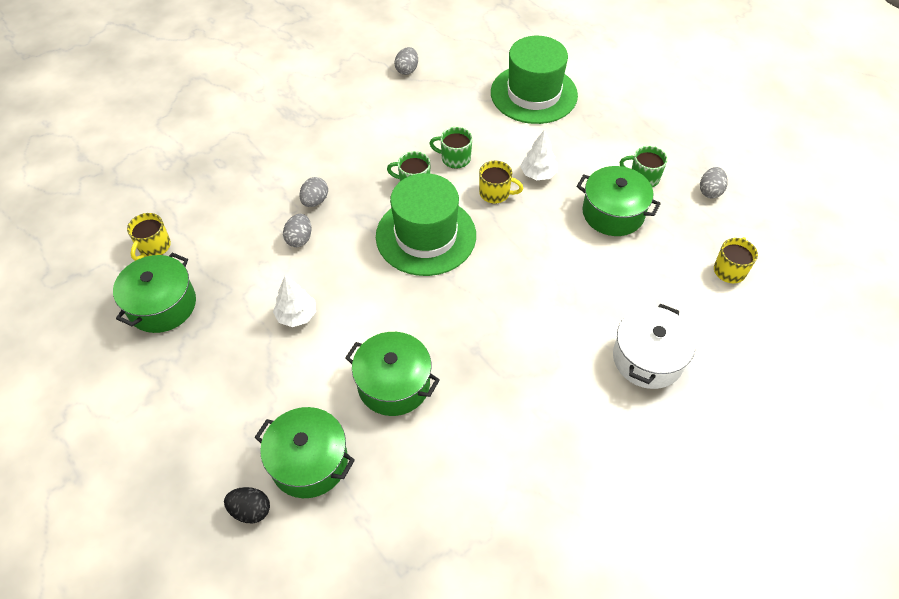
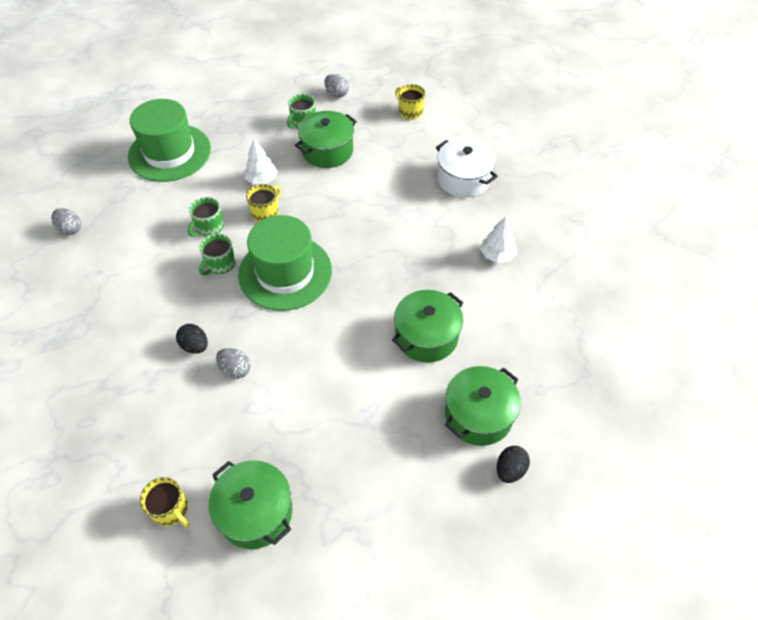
camera: 70 degrees left, 0 degrees up
(297, 315) = (325, 392): white tree -> white tree (497, 255)
(315, 201) = (195, 346): grey egg -> black egg

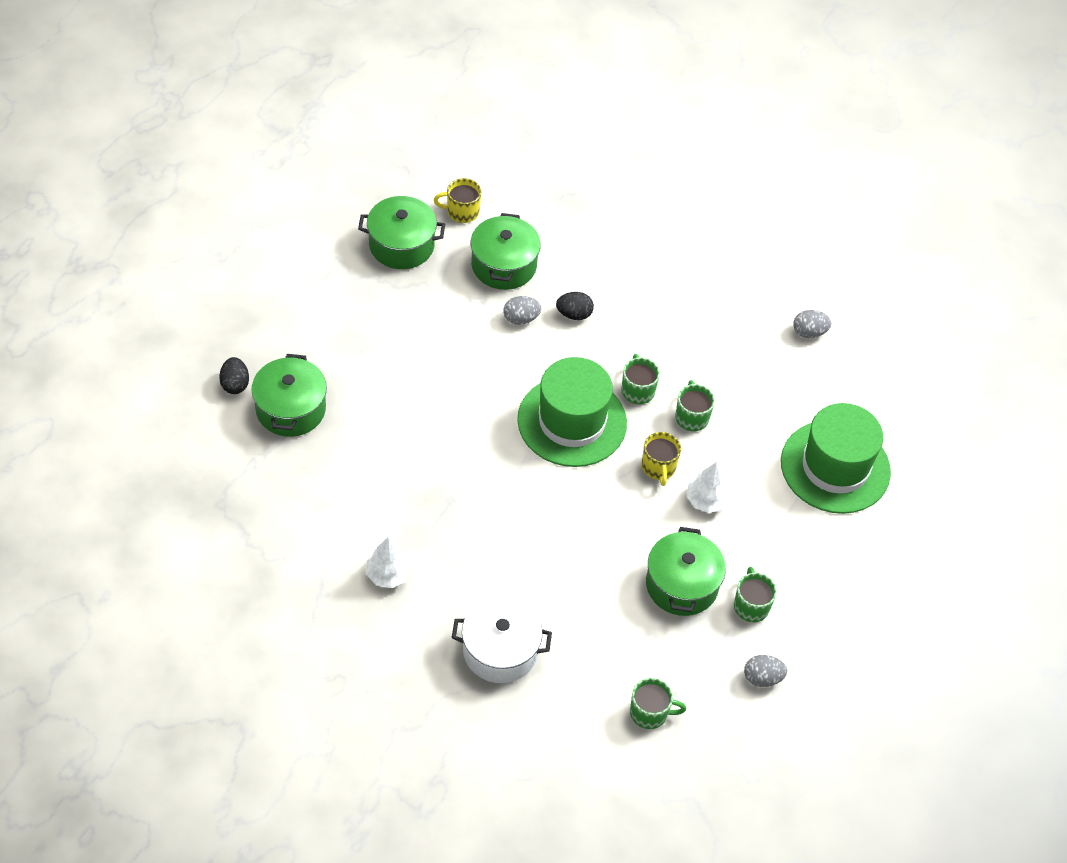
camera: 135 degrees right, 0 degrees up
(410, 111) = (650, 713): yellow mug -> green mug
(426, 336) = (389, 446): green pot -> green pot (504, 265)

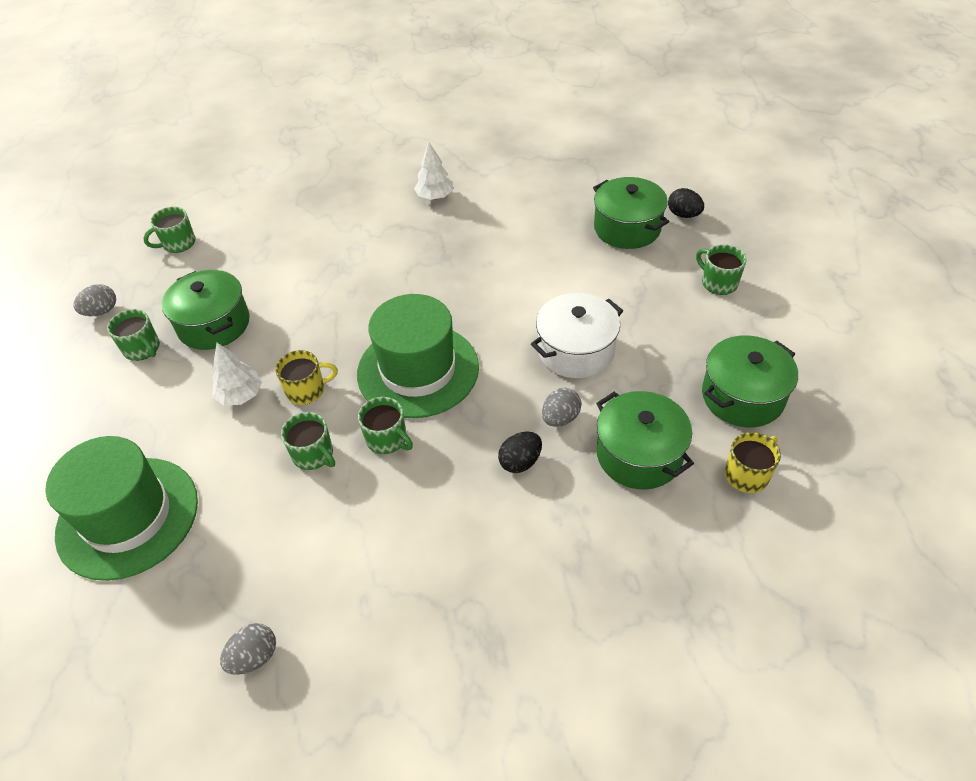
camera: 145 degrees right, 5 degrees down
(300, 316) = (718, 283): none -> green mug
(500, 650) = (316, 209): white pot -> white pot (576, 350)
(658, 467) = (307, 390): yellow mug -> yellow mug turned 120 degrees clockwise

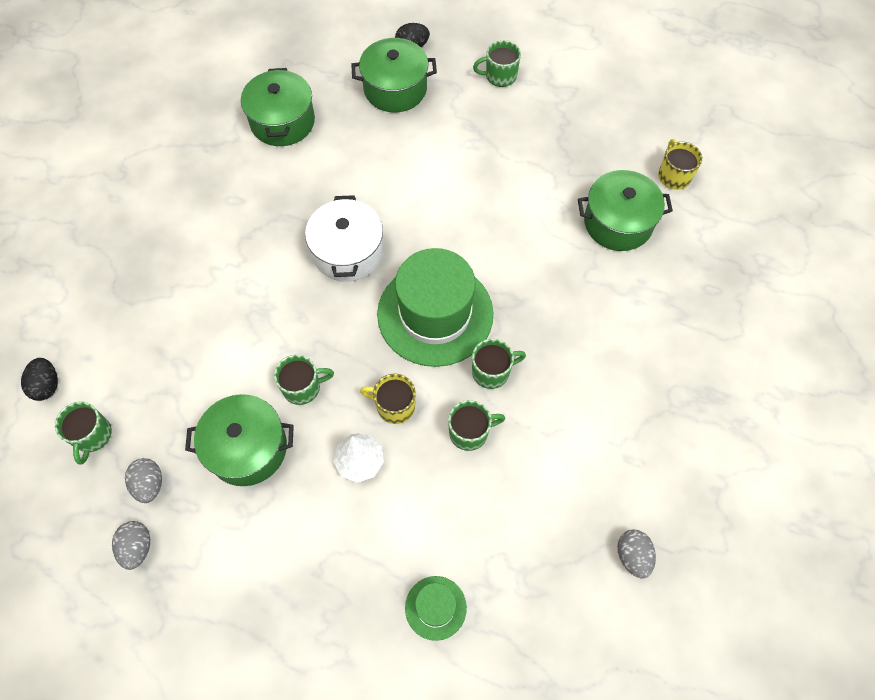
camera: 60 degrees left, 15 degrees up
(128, 517) = (435, 607): green hat -> green hat, size x0.45
(142, 349) = (229, 525): green mug -> green mug (303, 387)
(307, 390) = (394, 406): yellow mug -> yellow mug turned 90 degrees counterclockwise
(435, 196) = (230, 190): white tree -> none
(520, 462) = (575, 296): black egg -> black egg (47, 385)
(560, 418) = (553, 248): grey egg -> grey egg (149, 484)
(576, 350) = (497, 200): white pot -> white pot (348, 252)
(742, 396) = (611, 135): green pot -> green pot (282, 121)

